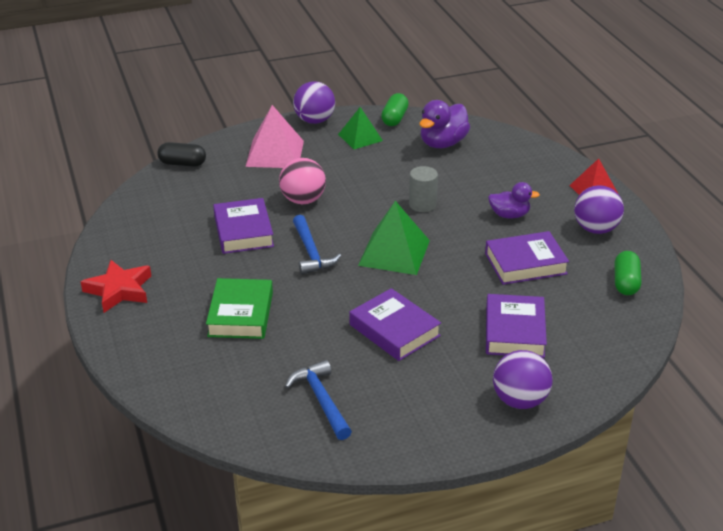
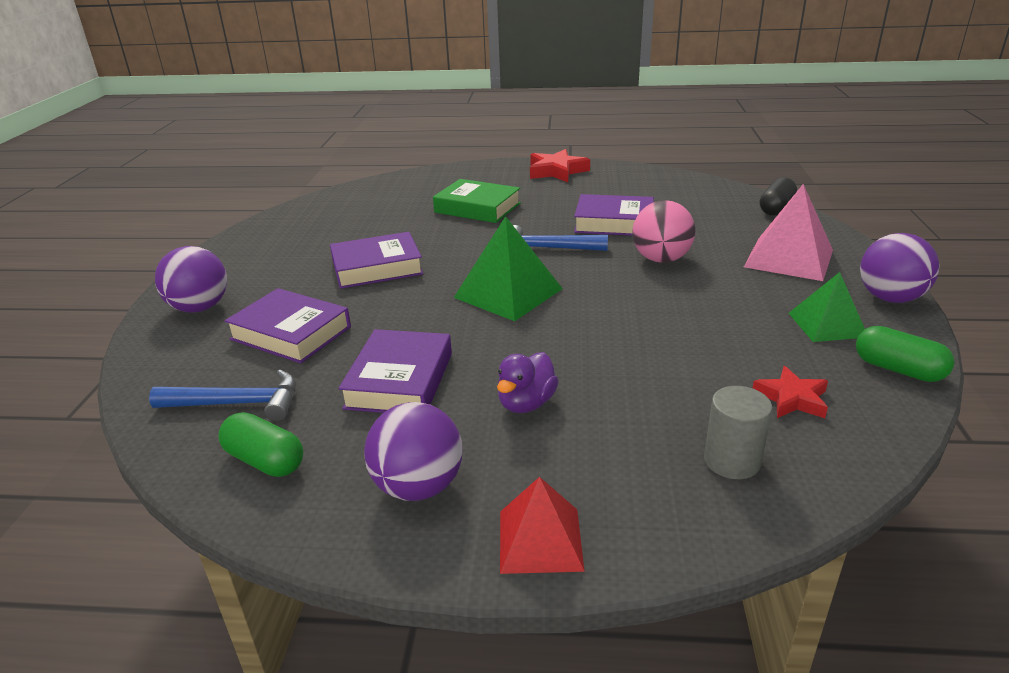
camera: 115 degrees right, 5 degrees down
(321, 400) = (331, 223): blue hammer -> blue hammer (237, 404)
(422, 204) = (603, 335): grey cylinder -> grey cylinder (731, 461)
(443, 143) = (791, 398): purple duck -> red star

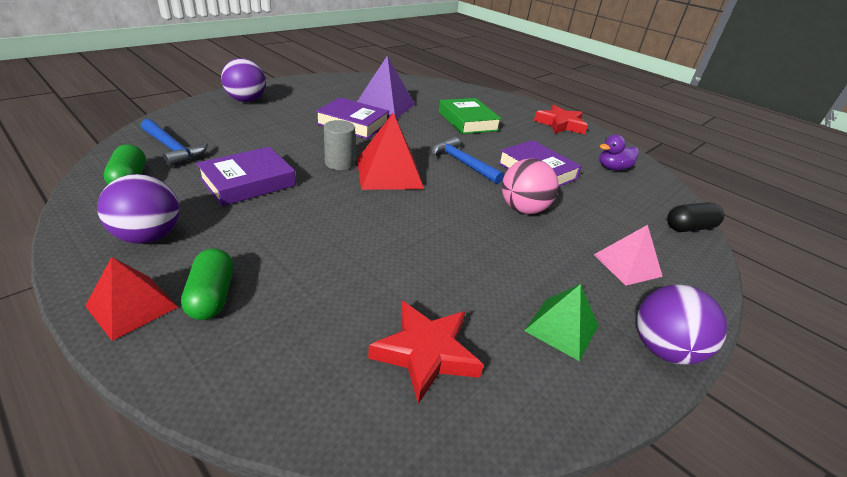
camera: 35 degrees right, 5 degrees up
(291, 333) = (254, 132): purple book -> none
(369, 233) = (384, 106): none -> purple pyramid
(508, 293) = (389, 173): green pyramid -> red pyramid
(526, 403) = (275, 234): purple duck -> purple duck (612, 168)
(731, 461) = (304, 356): grey cylinder -> grey cylinder (339, 163)
(788, 258) = (627, 265): pink pyramid -> pink pyramid, size x0.65
(791, 398) = (426, 353): red star -> red star, size x1.54
(898, 369) = (554, 402): green capsule -> green capsule (212, 296)

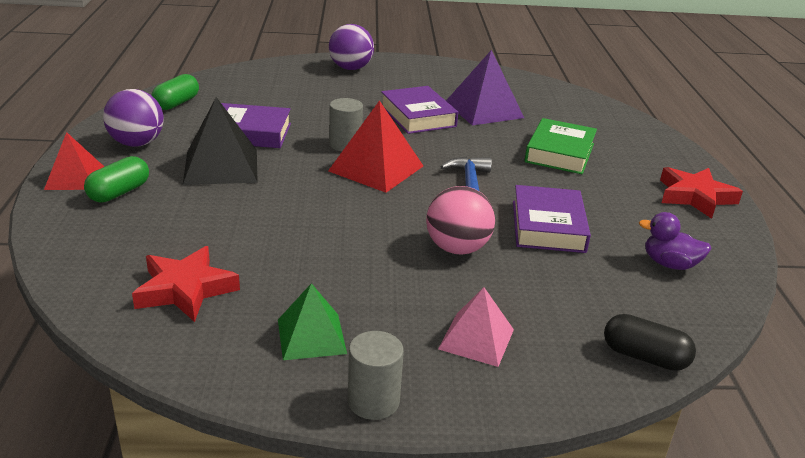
camera: 45 degrees right, 5 degrees down
(173, 149) = (234, 91): blue hammer -> none
(271, 222) = (221, 166): none -> black pyramid
(663, 349) = (373, 401): purple ball -> grey cylinder

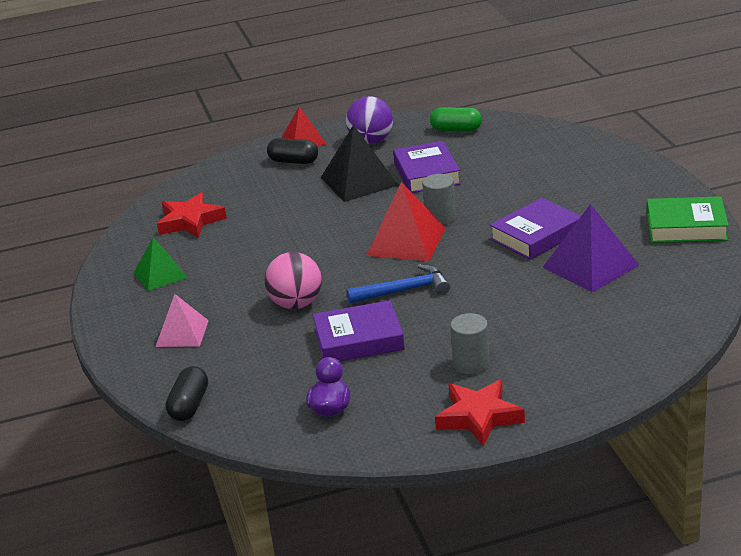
camera: 80 degrees right, 0 degrees up
(119, 192) = (293, 161): green capsule -> black capsule
(350, 68) = (625, 175): purple ball -> none
(373, 401) = (106, 310): grey cylinder -> grey cylinder (471, 364)
(559, 153) = (519, 325): green book -> green book (686, 227)

